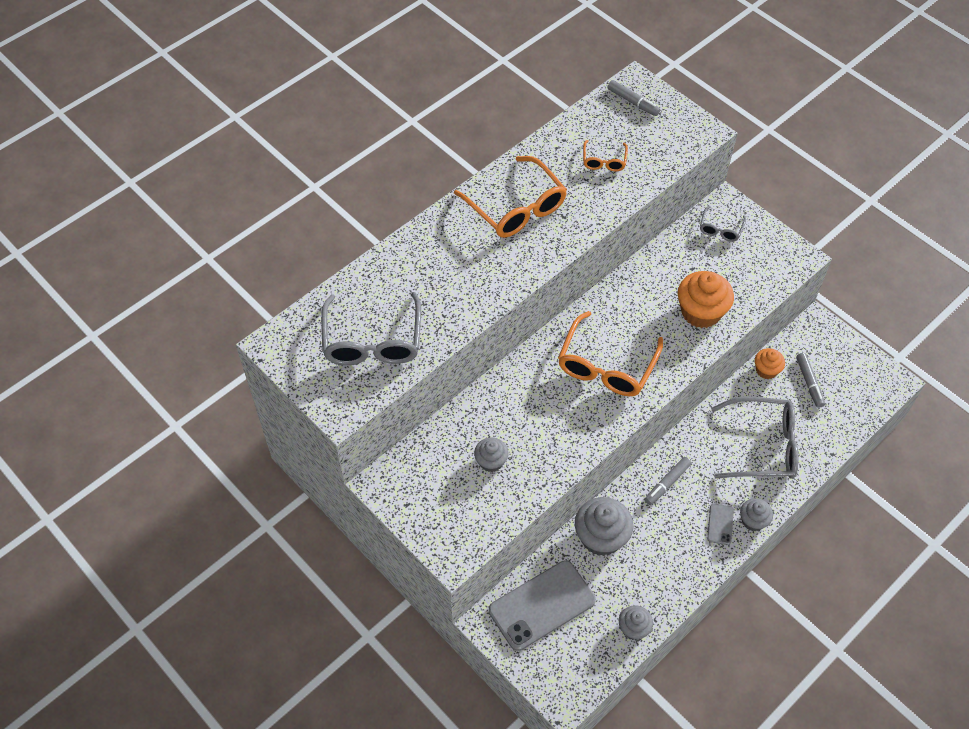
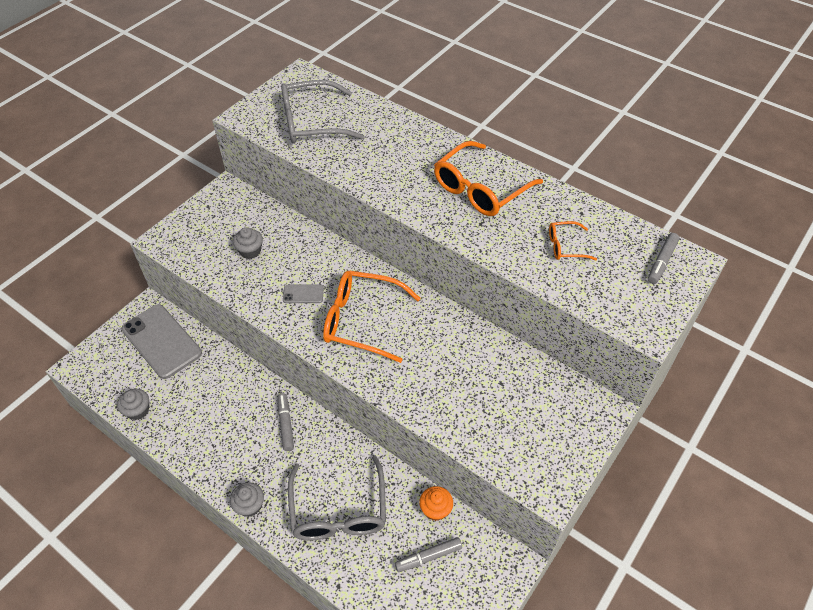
camera: 80 degrees right, 5 degrees down
(601, 537) = (226, 376): grey cupcake -> none
(667, 483) = (286, 424): grey marker -> grey marker turned 45 degrees clockwise
(701, 312) = (444, 395): orange cupcake -> none
(720, 229) = (565, 406): grey glasses -> none
(720, 524) = (244, 475): grey phone -> grey phone (303, 294)

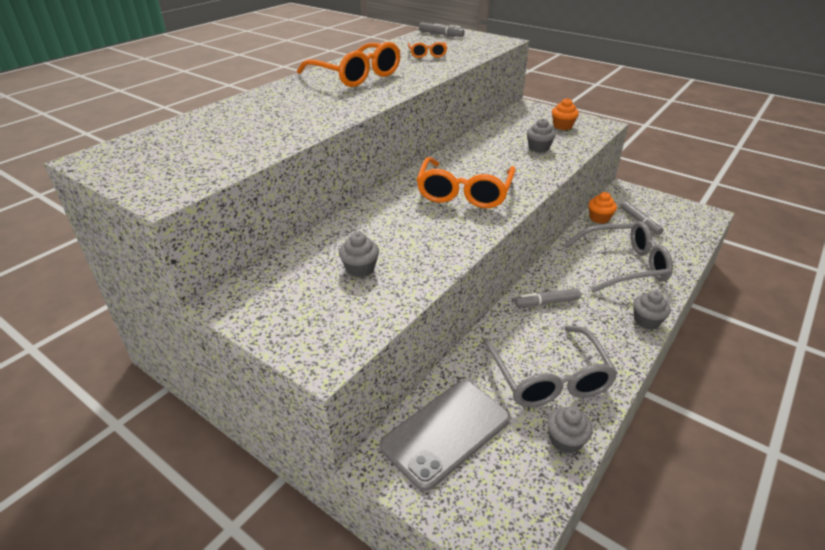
camera: 90 degrees left, 15 degrees down
(303, 294) = (431, 227): grey phone -> none
(312, 123) = (210, 148): grey glasses -> grey glasses (549, 378)
(467, 400) = (538, 148): none -> grey cupcake
(538, 439) = (562, 126): none -> orange cupcake

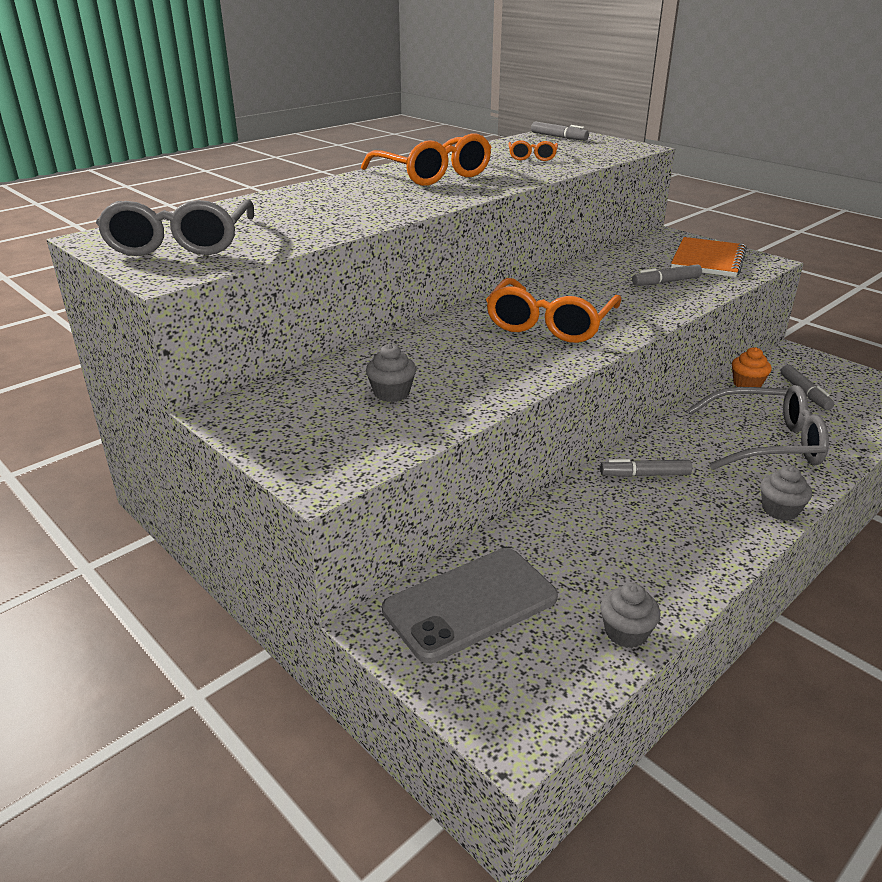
camera: 10 degrees right, 5 degrees down
(538, 148) = (666, 282): grey cupcake -> grey marker
(549, 378) = (623, 560): grey glasses -> grey glasses (181, 243)
(562, 126) = (708, 260): orange cupcake -> orange notebook

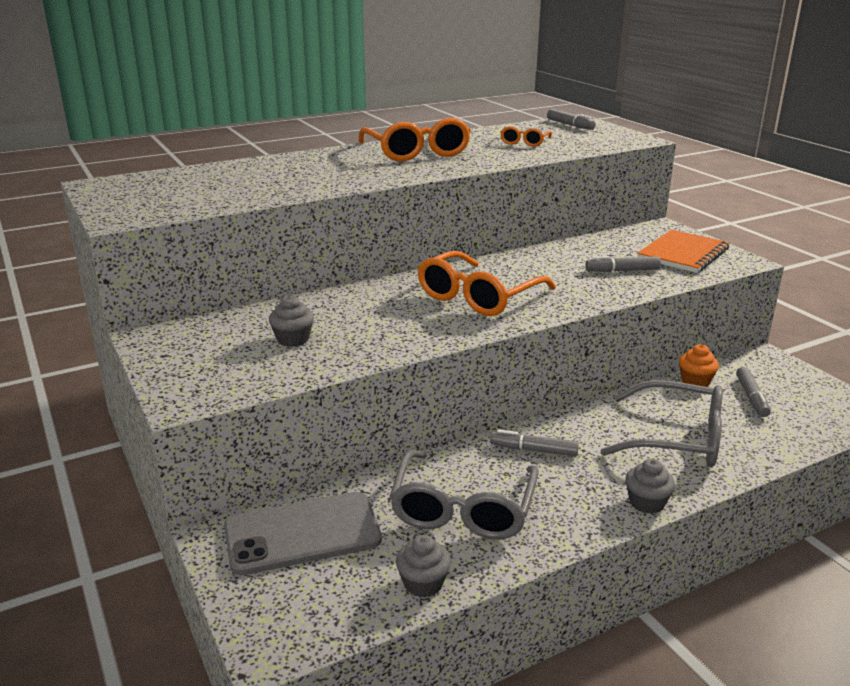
camera: 15 degrees right, 5 degrees down
(181, 243) = (154, 194): grey glasses -> grey glasses (463, 509)

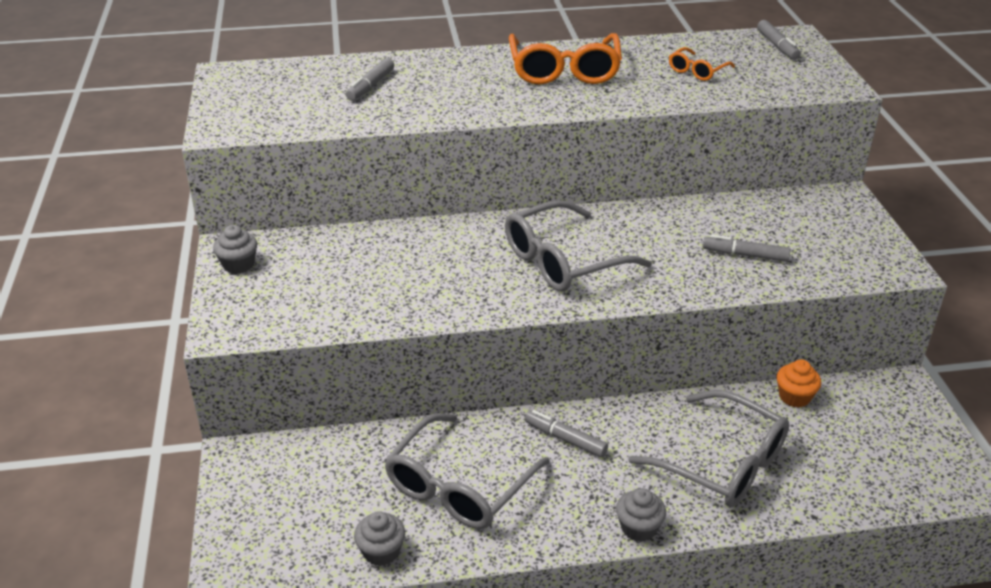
camera: 20 degrees right, 10 degrees up
(293, 339) = (353, 279): grey cupcake -> grey cupcake (238, 265)
(302, 534) = (306, 472): grey phone -> none
(478, 297) = (563, 261): orange glasses -> grey glasses
(683, 254) = (836, 243): orange notebook -> none
(751, 397) = (844, 433): grey marker -> grey marker (371, 86)

